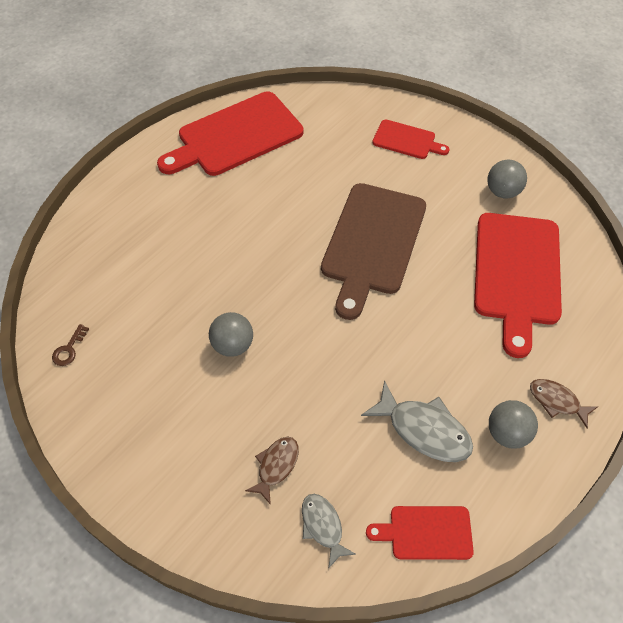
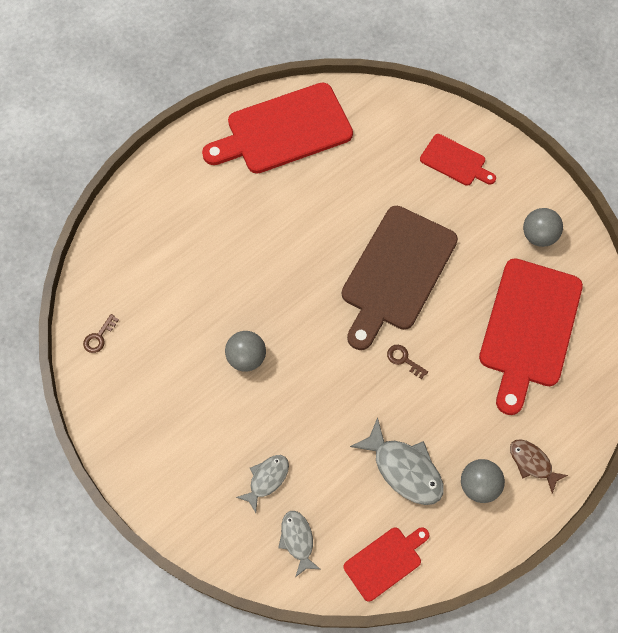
camera: 10 degrees right, 10 degrees up
(276, 466) = (266, 479): brown fish -> grey fish
(398, 322) = (404, 360): none -> brown key
(426, 533) = (385, 561): red cutting board -> red cutting board turned 135 degrees clockwise

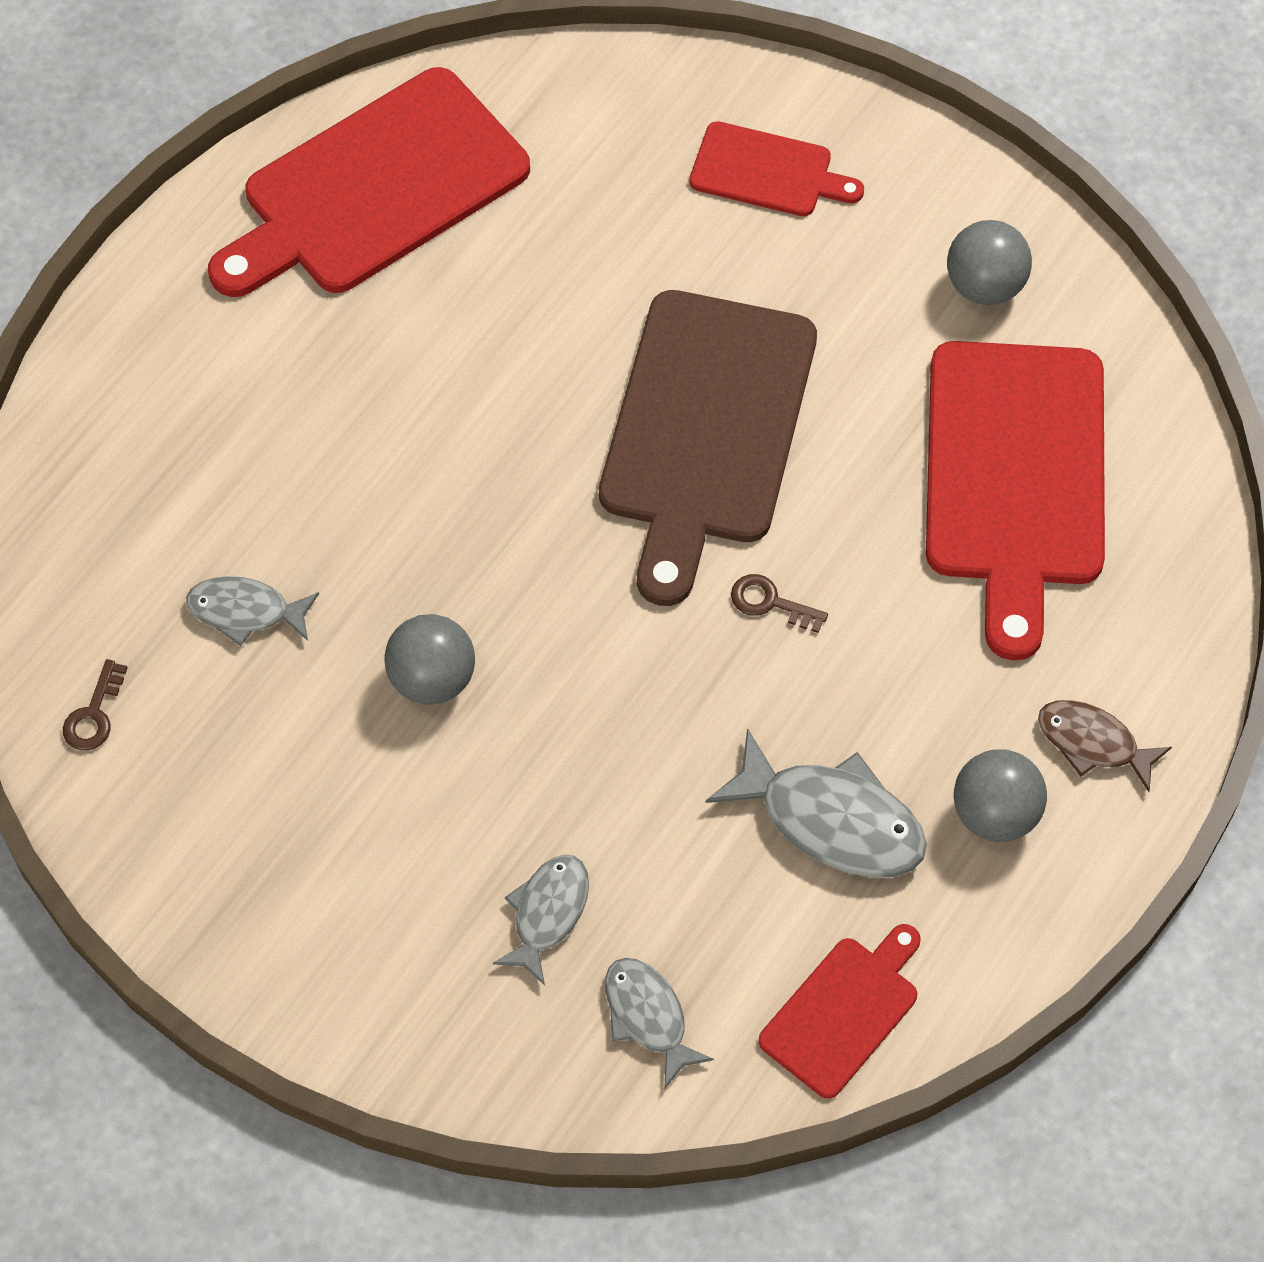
camera: 15 degrees left, 5 degrees down
(176, 307) = (246, 611): none -> grey fish

